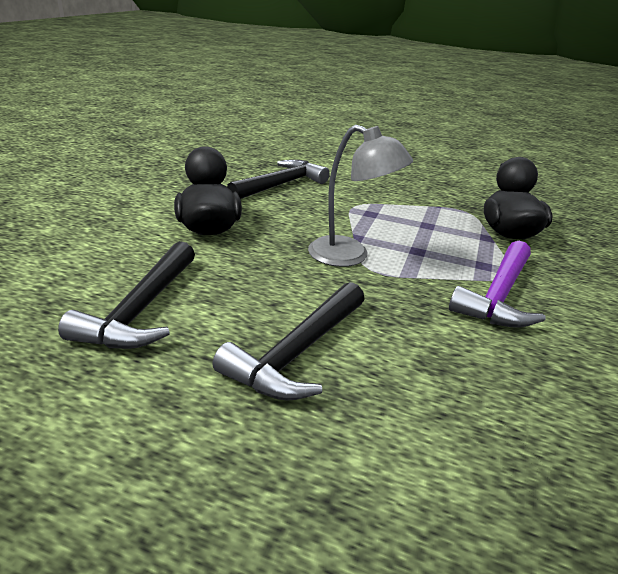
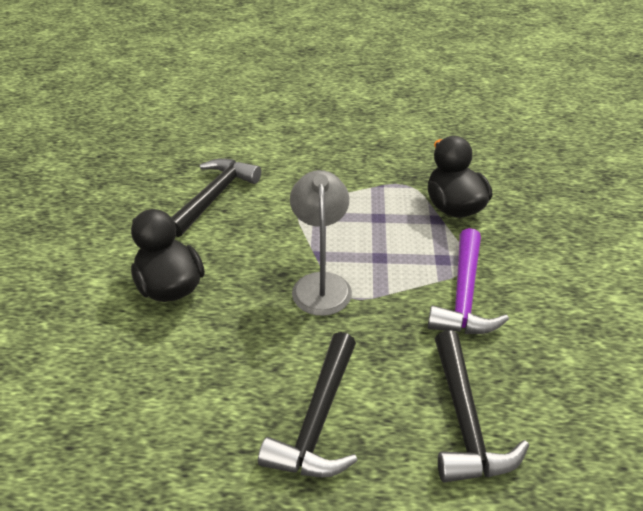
camera: 15 degrees left, 10 degrees up
(141, 309) = (158, 416): black hammer -> black hammer (464, 420)
(350, 256) = (321, 284): grey lamp -> grey lamp turned 105 degrees counterclockwise

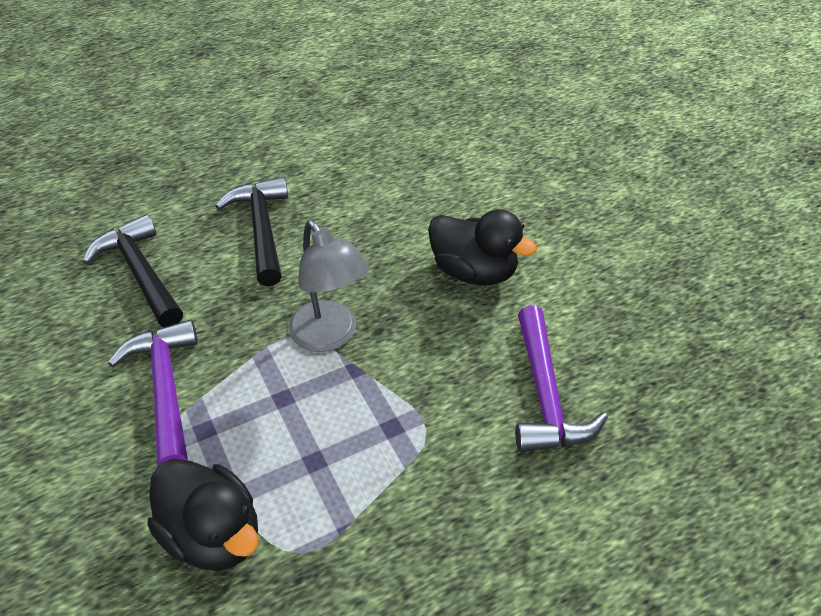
camera: 150 degrees right, 5 degrees up
(215, 196) = (545, 395): black hammer -> purple hammer

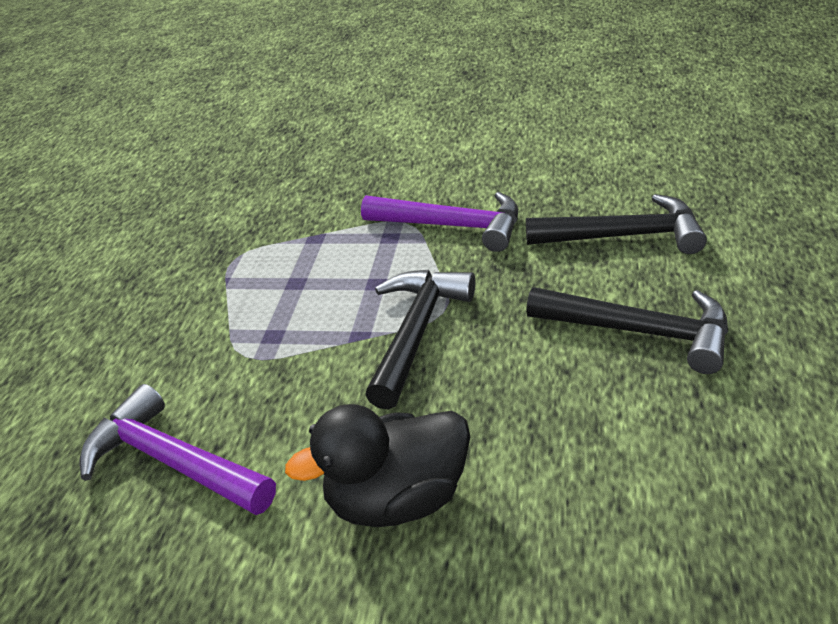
camera: 130 degrees right, 10 degrees down
(213, 534) = (296, 224): black duck -> none
(330, 336) = (417, 333): grey lamp -> black hammer

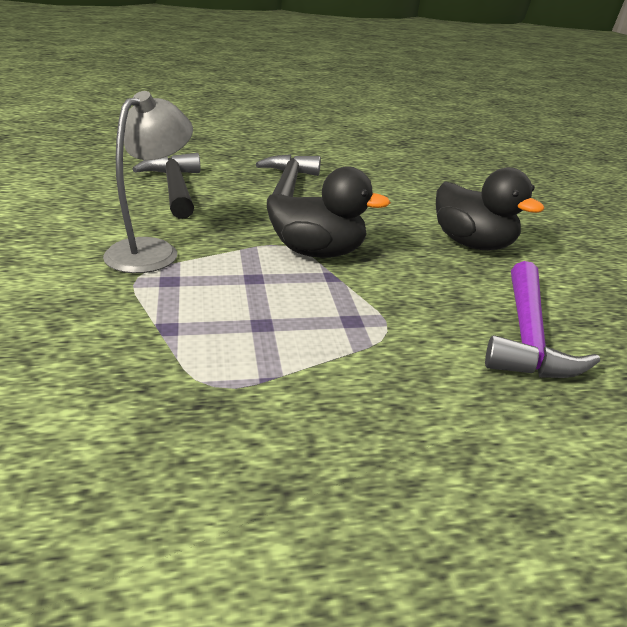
camera: 115 degrees left, 5 degrees down
(417, 333) = (317, 252): black hammer -> black duck
(452, 227) = (152, 250): purple hammer -> grey lamp

